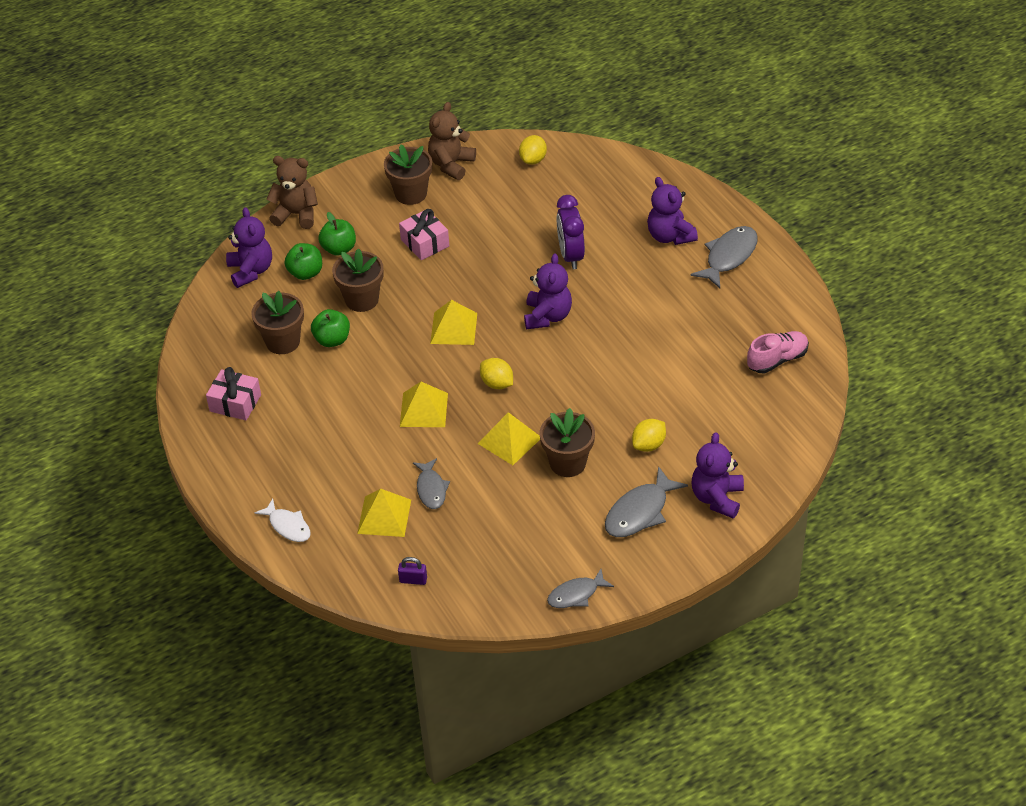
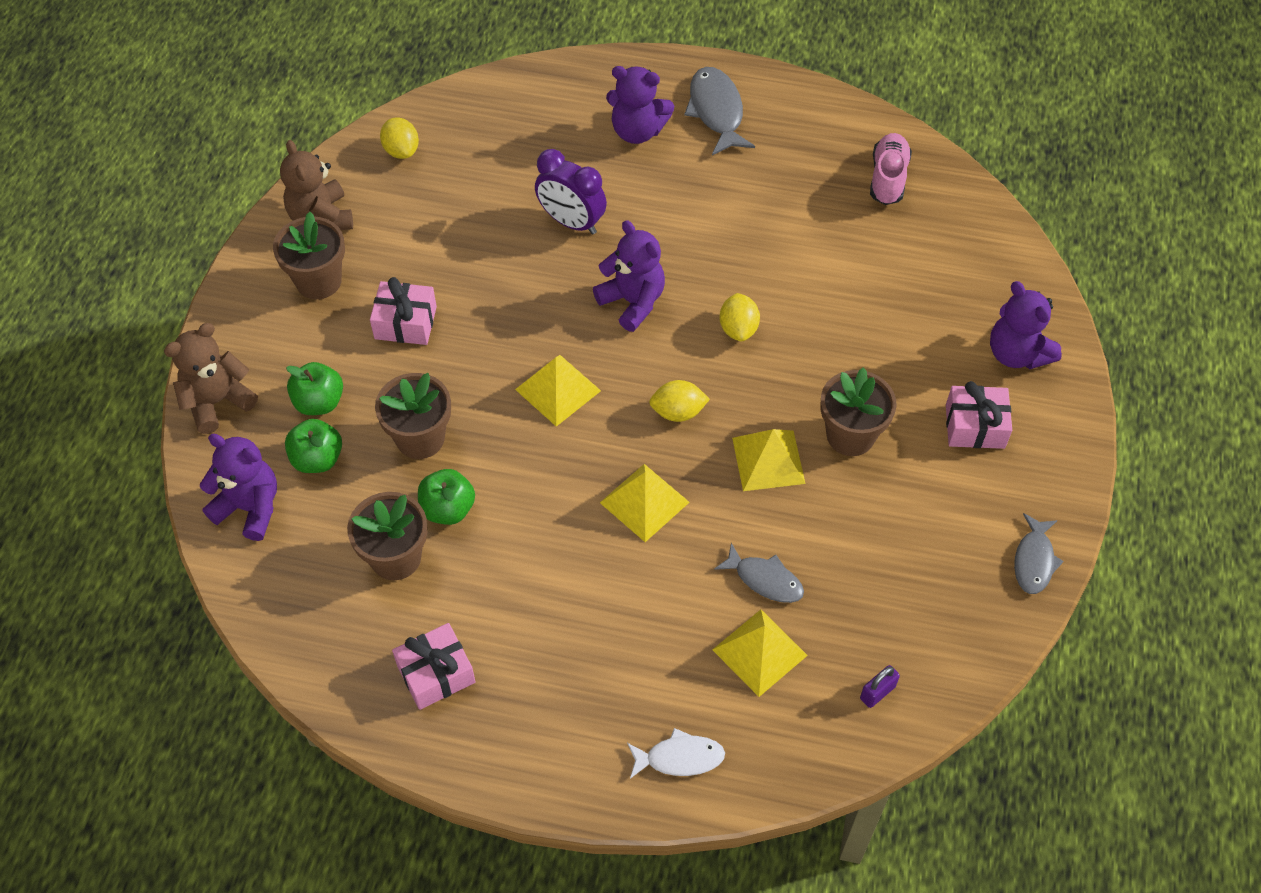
camera: 50 degrees left, 10 degrees up
(640, 512) = (975, 426): grey fish -> pink gift
(649, 445) = (894, 353): yellow lemon -> yellow lemon (738, 329)

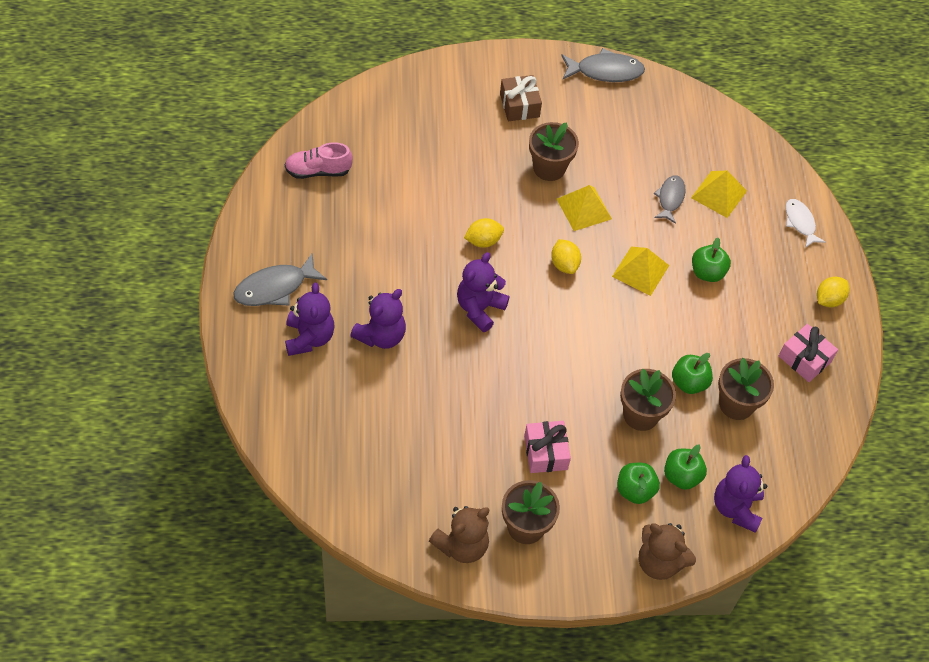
camera: 110 degrees left, 0 degrees up
(401, 150) = (373, 505): yellow lemon -> yellow lemon (829, 299)
(557, 390) = (571, 339): yellow pyramid -> none
(571, 222) = (416, 363): purple clock -> none
(619, 589) = (707, 272): none -> green apple
(877, 692) = (720, 136): purple padlock -> none
(975, 426) = (519, 105): pink gift -> brown gift
(1017, 353) = (455, 88): purple teddy bear -> purple teddy bear (381, 336)
(1034, 561) = (605, 71): grey fish -> grey fish, size x1.52

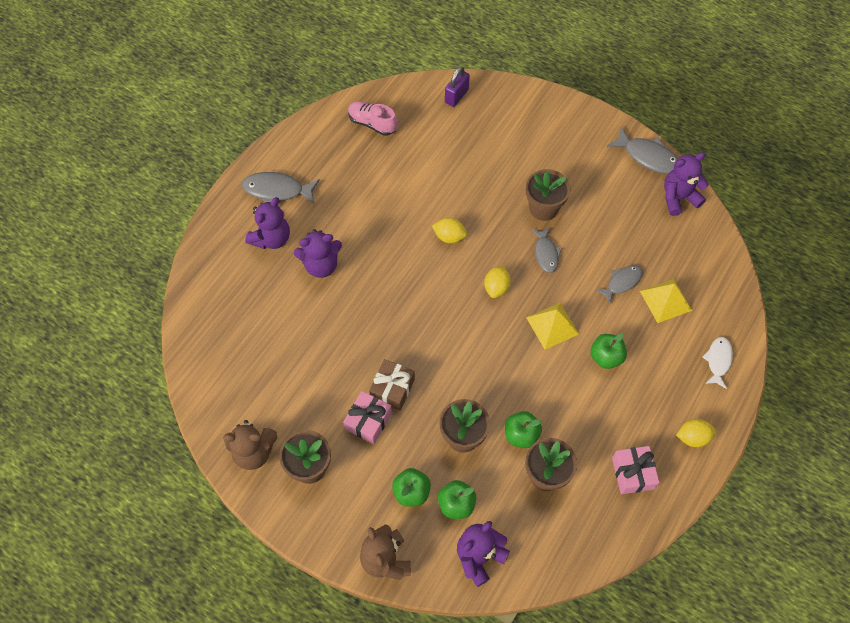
camera: 40 degrees right, 5 degrees up
(381, 102) = (456, 96): none -> purple padlock
(479, 308) = (406, 285): purple teddy bear -> purple teddy bear (678, 198)
(519, 105) = (558, 149): brown gift -> brown gift (392, 389)
(584, 209) = (546, 254): yellow pyramid -> grey fish

